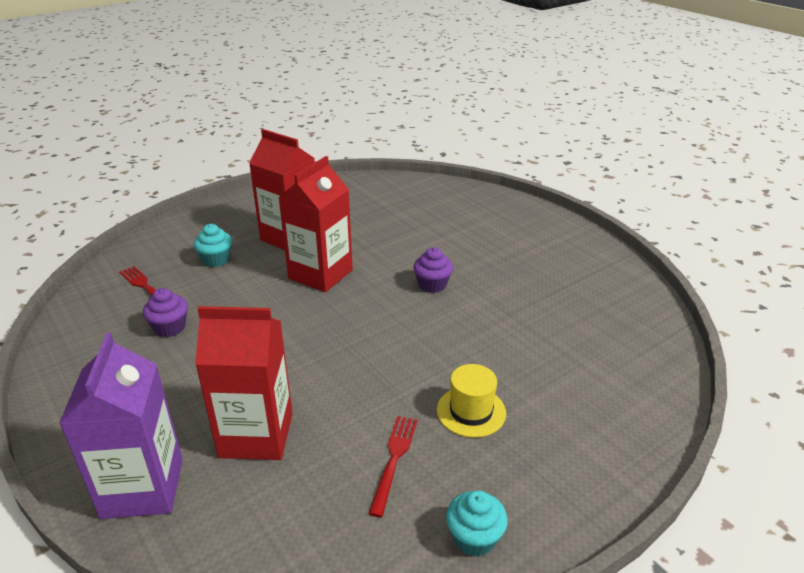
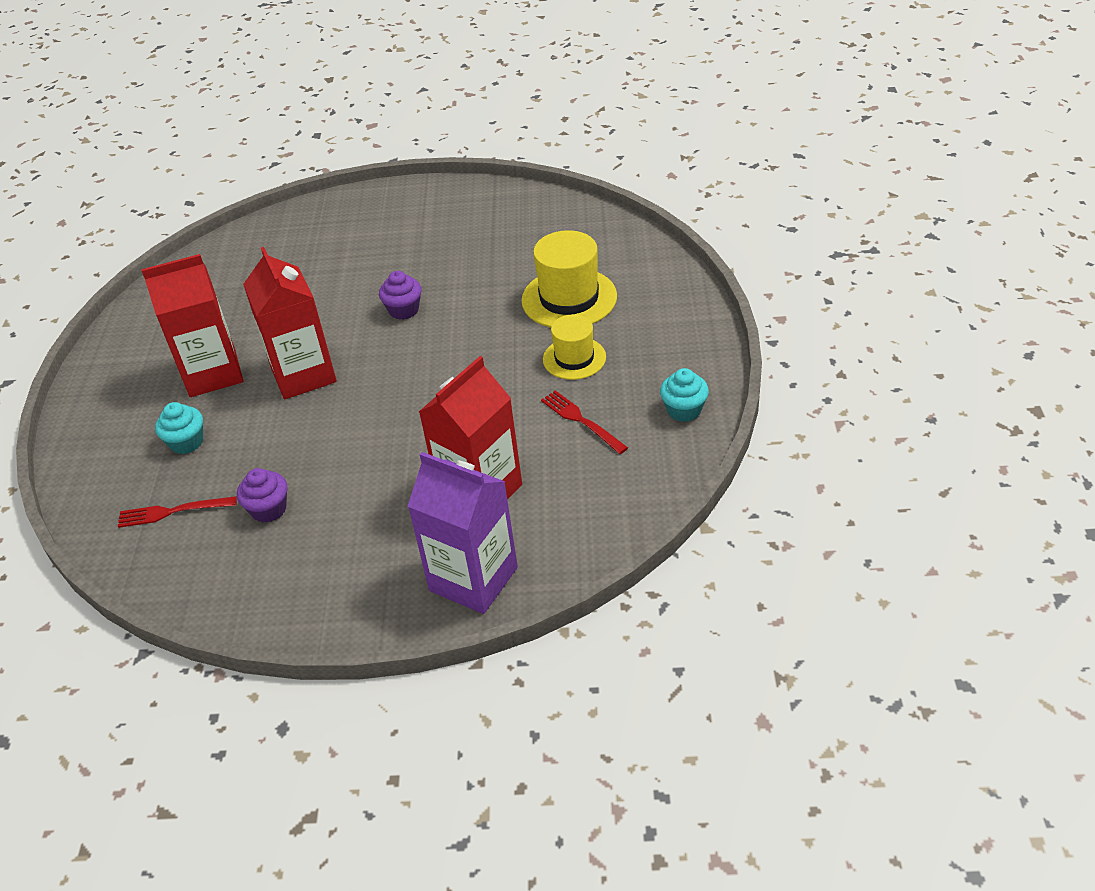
camera: 50 degrees left, 10 degrees up
(543, 368) = (569, 298): none -> yellow hat

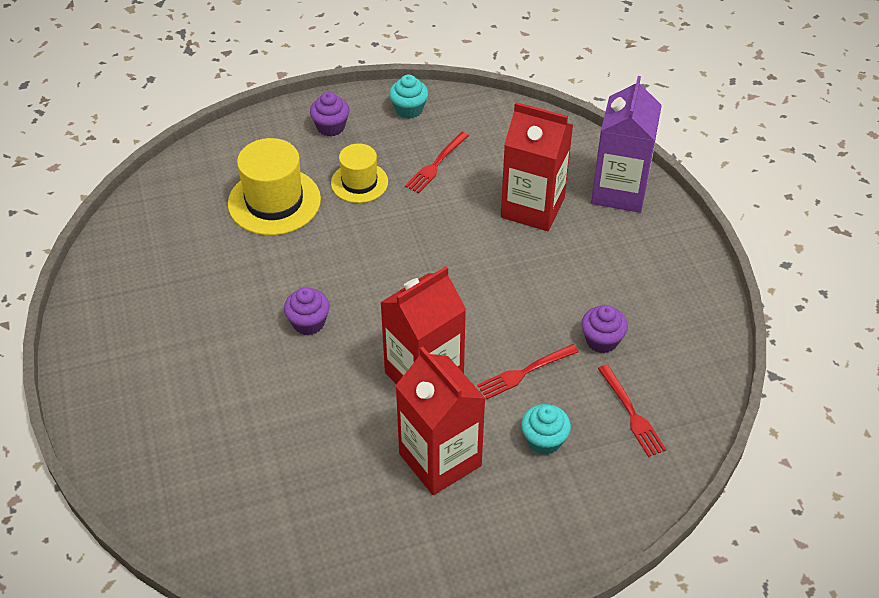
camera: 110 degrees left, 5 degrees up
(266, 442) = (524, 373): none -> red fork
(671, 345) = (331, 127): none -> purple cupcake

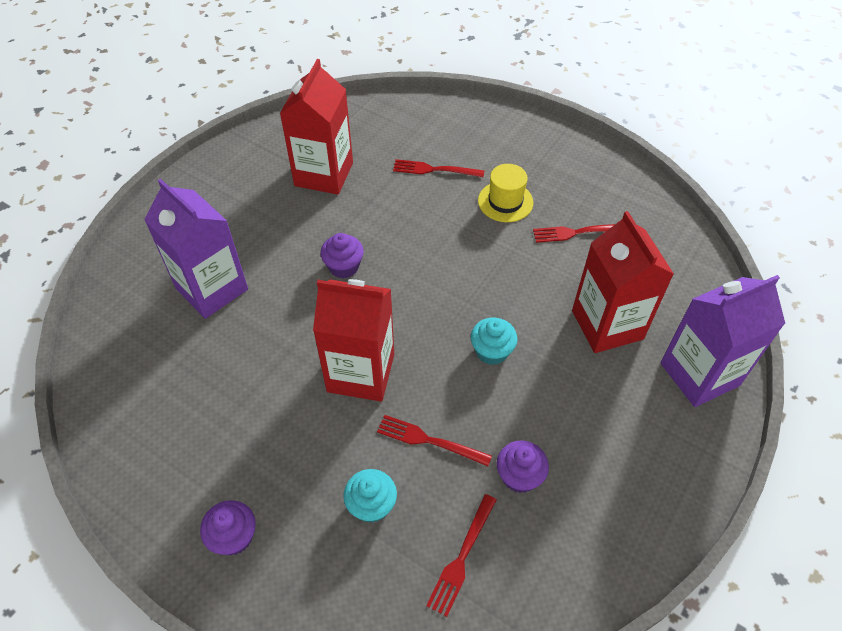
camera: 50 degrees right, 5 degrees up
(230, 426) = (212, 289): none -> purple carton
(274, 201) = (434, 170): yellow hat -> red fork
(331, 127) = (538, 149): purple cupcake -> purple cupcake (234, 537)
(409, 109) = (611, 178): turquoise cupcake -> turquoise cupcake (492, 351)
(440, 459) = (289, 441): red carton -> red carton (324, 174)

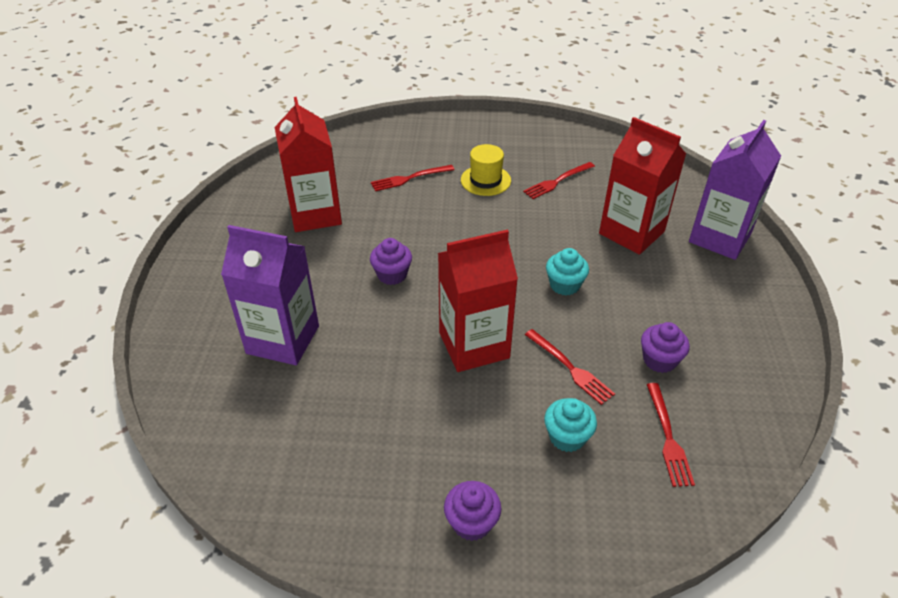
camera: 30 degrees left, 10 degrees down
(428, 440) = (571, 368): red fork -> red fork turned 120 degrees counterclockwise

